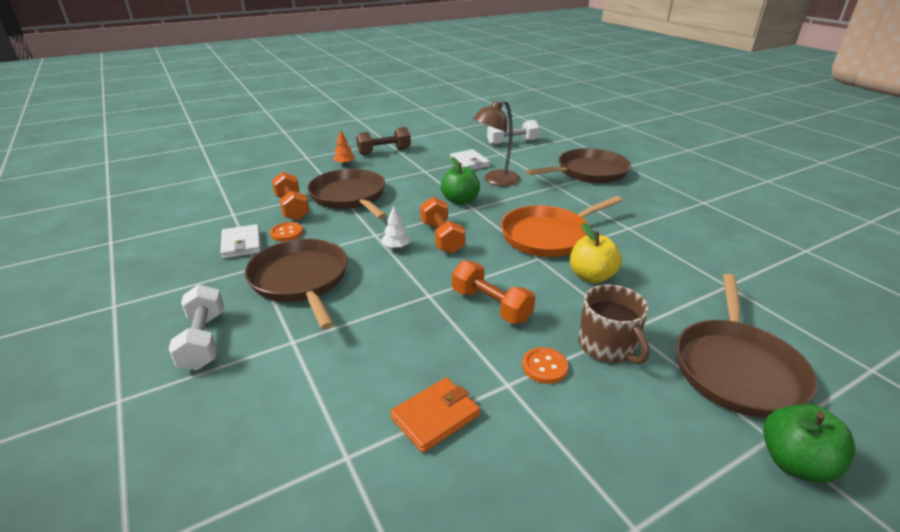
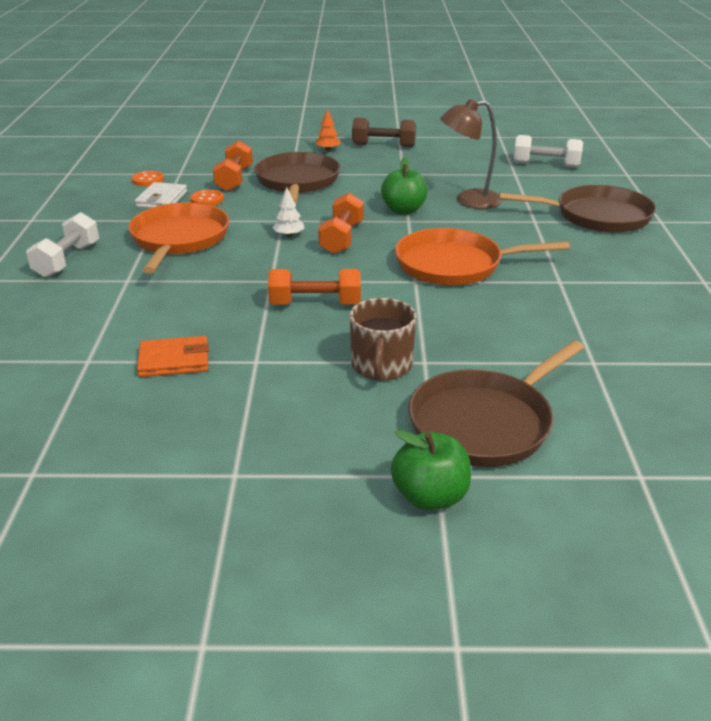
camera: 30 degrees right, 0 degrees up
(301, 280) = (179, 239): brown pan -> orange pan
(469, 162) = (464, 176): white wallet -> none
(491, 306) = (315, 304): orange dumbbell -> orange dumbbell turned 75 degrees counterclockwise
(544, 367) = (302, 360): orange button -> orange button (148, 180)
(591, 276) = (448, 311): yellow apple -> none

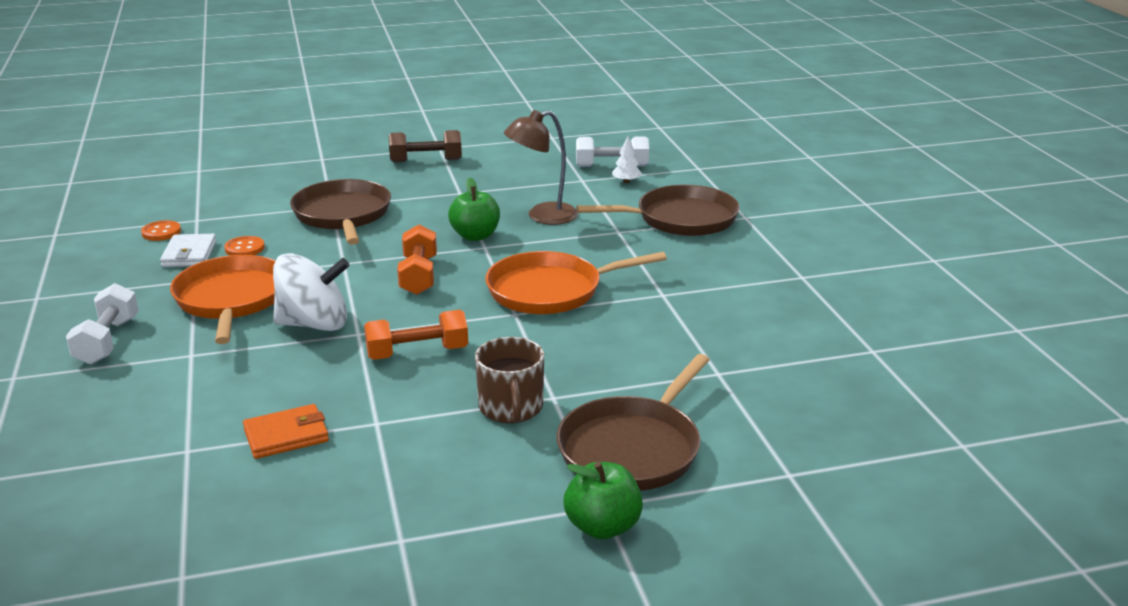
camera: 15 degrees left, 5 degrees down
(234, 179) = (267, 220): orange dumbbell -> none
(237, 268) = (314, 324): none -> white spinning top
(289, 235) = (358, 279): white tree -> white tree (626, 181)
(328, 150) = (363, 172): orange tree -> none

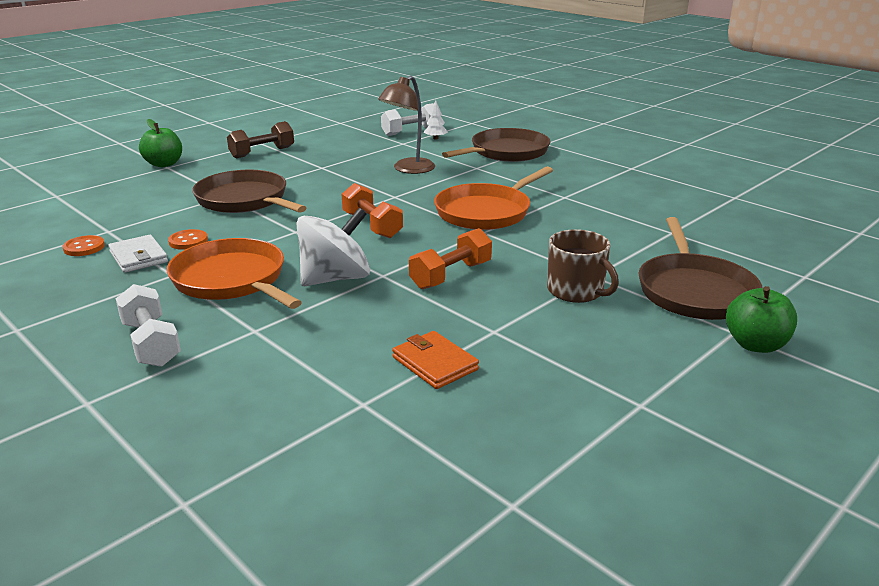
camera: 30 degrees left, 0 degrees up
(286, 435) = (435, 363): orange wallet -> orange wallet turned 75 degrees counterclockwise
(475, 236) = (377, 191): green apple -> green apple (164, 164)

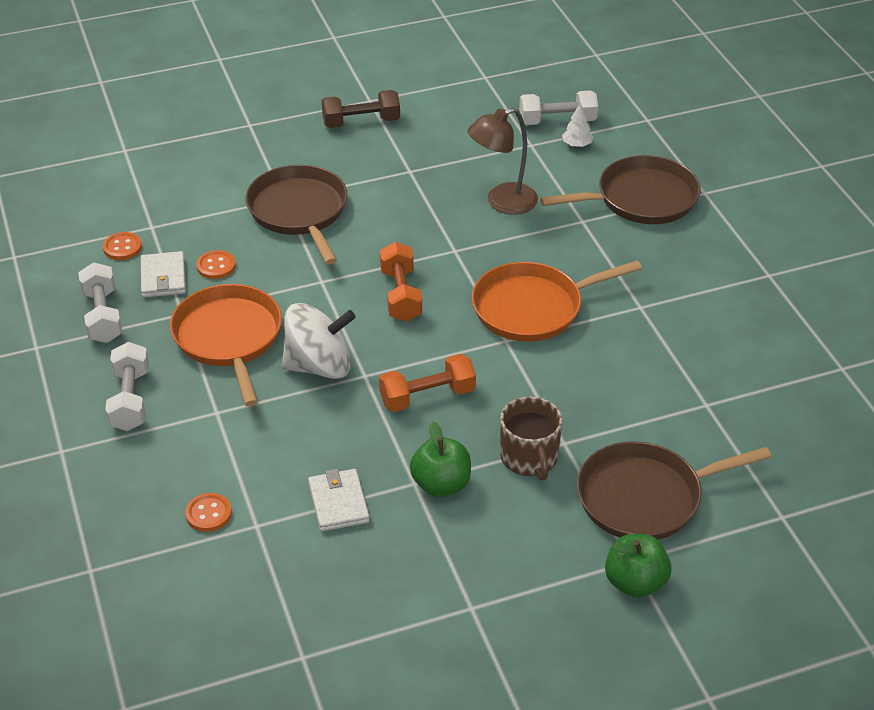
camera: 25 degrees right, 15 degrees up
(86, 293) = (103, 316): none -> white dumbbell
(164, 164) = (248, 118): green apple -> green apple (441, 484)
(301, 409) = (208, 514): none -> orange button
(435, 363) = (338, 503): orange wallet -> white wallet
(694, 291) = (645, 497): brown pan -> brown pan turned 45 degrees clockwise

